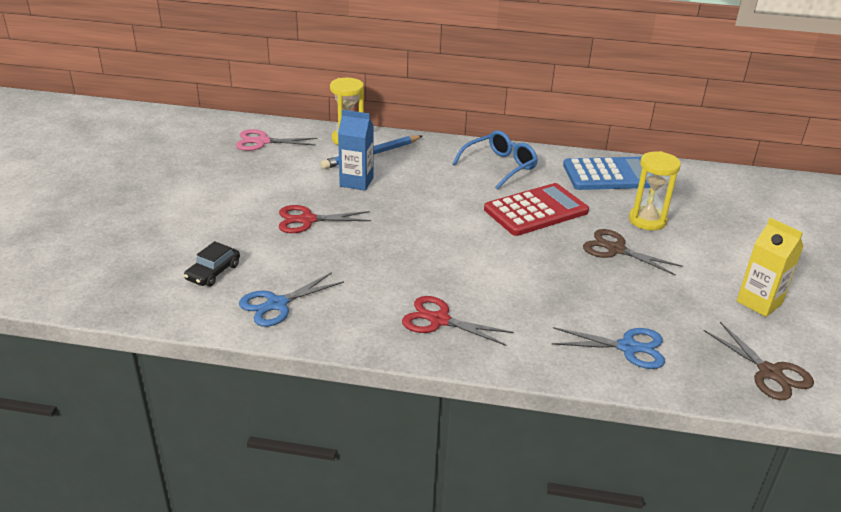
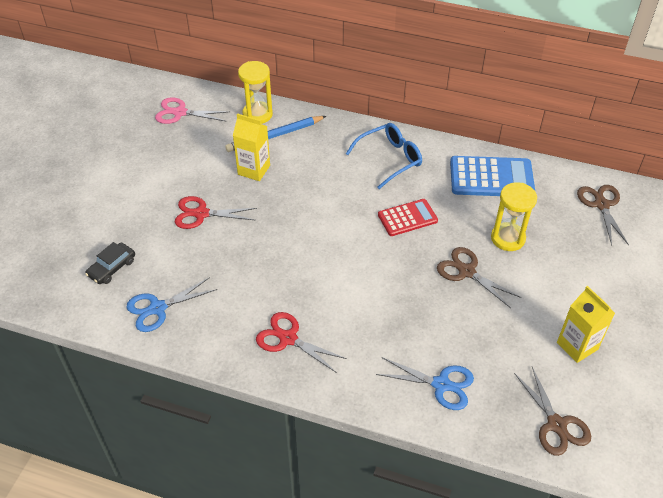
camera: 10 degrees right, 15 degrees up
(356, 182) = (254, 170): blue carton -> yellow carton
(536, 210) = (407, 218): red calculator -> red calculator, size x0.63
(729, 189) = (601, 205): none -> brown scissors

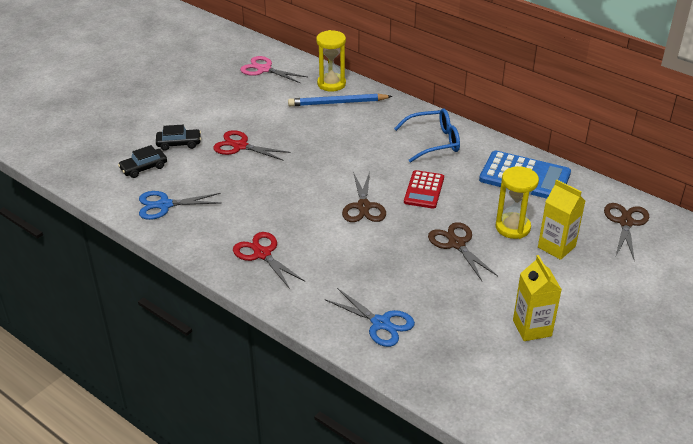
camera: 20 degrees right, 10 degrees down
(135, 227) = (179, 143): none -> black car
(254, 170) = (304, 124): yellow carton -> yellow carton (556, 247)
(407, 218) = (424, 190): red calculator -> red calculator turned 105 degrees clockwise
(556, 425) = (474, 384): brown scissors -> brown scissors (363, 206)

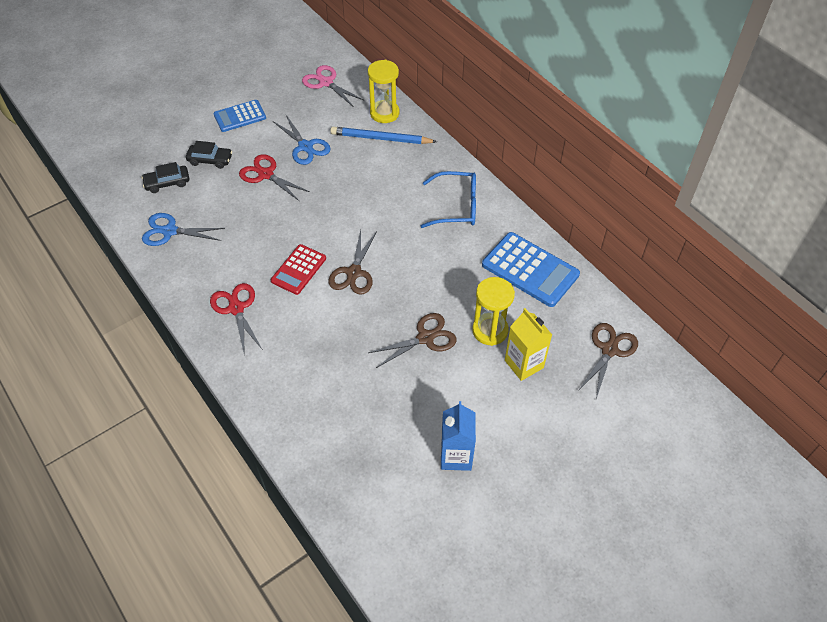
camera: 15 degrees right, 15 degrees up
(192, 106) = (240, 116): none -> blue calculator
(381, 323) = (313, 415): blue scissors -> blue scissors (305, 147)
(424, 190) = (421, 265): red calculator -> red calculator (299, 270)
(456, 244) = (425, 338): brown scissors -> brown scissors turned 75 degrees clockwise
(532, 328) = (456, 456): yellow carton -> blue carton

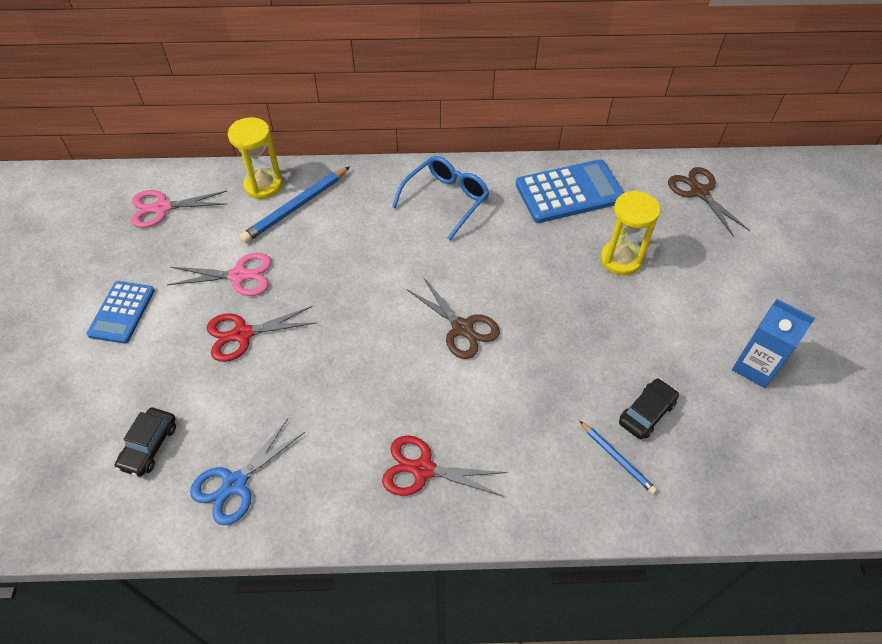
camera: 55 degrees left, 0 degrees up
(210, 160) = (160, 379): black car -> black car (646, 413)
(299, 270) = (416, 376): red calculator -> none
(305, 147) = (239, 276): blue scissors -> pink scissors
(315, 404) = (617, 458): none -> blue pencil
(425, 338) = (594, 313): brown scissors -> none
(524, 364) = (677, 257): yellow carton -> none

